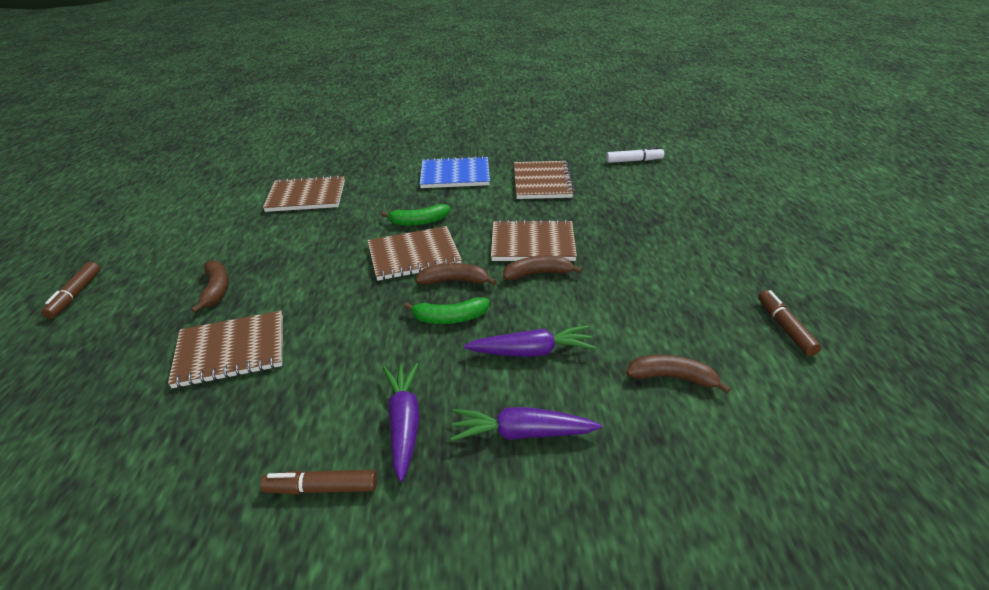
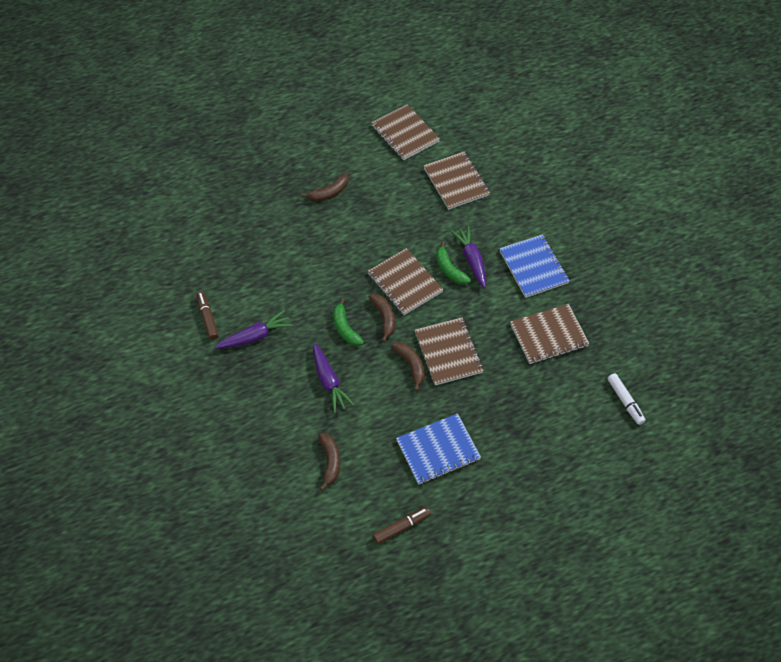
camera: 70 degrees right, 20 degrees up
(76, 295) = (300, 127): brown marker -> none
(231, 351) = (281, 231): brown notebook -> brown notebook (405, 134)
(521, 433) = (264, 392): purple carrot -> purple carrot (471, 259)
(669, 276) = (438, 450): none -> blue notebook

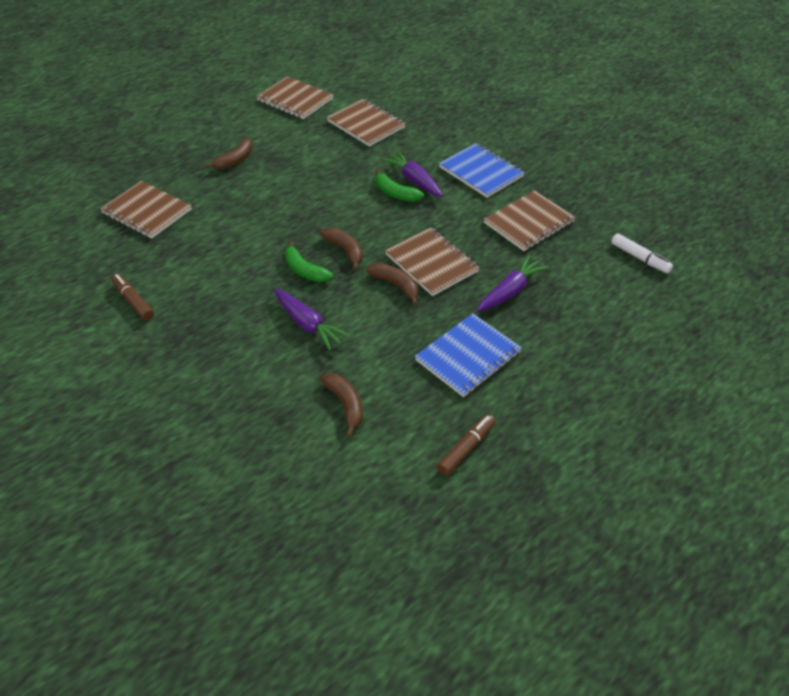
camera: 20 degrees left, 10 degrees down
(255, 336) = (200, 304): purple carrot -> purple carrot (510, 291)
(405, 283) = (353, 215): brown notebook -> brown notebook (147, 211)

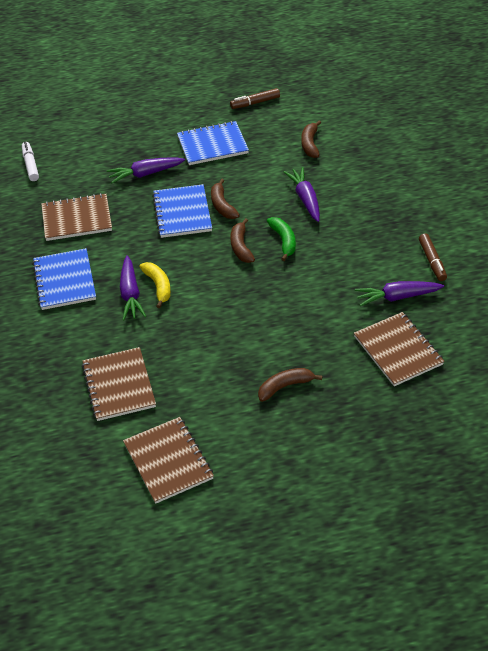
camera: 150 degrees left, 0 degrees up
(162, 254) = (397, 297): none -> purple carrot
(395, 193) = (158, 286): green banana -> yellow banana
(431, 263) = (182, 213): brown notebook -> blue notebook

